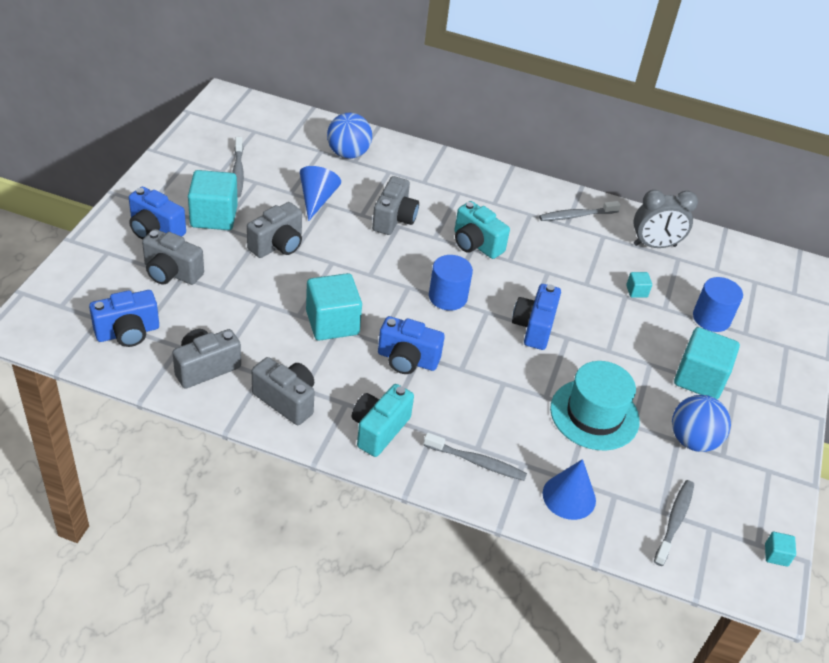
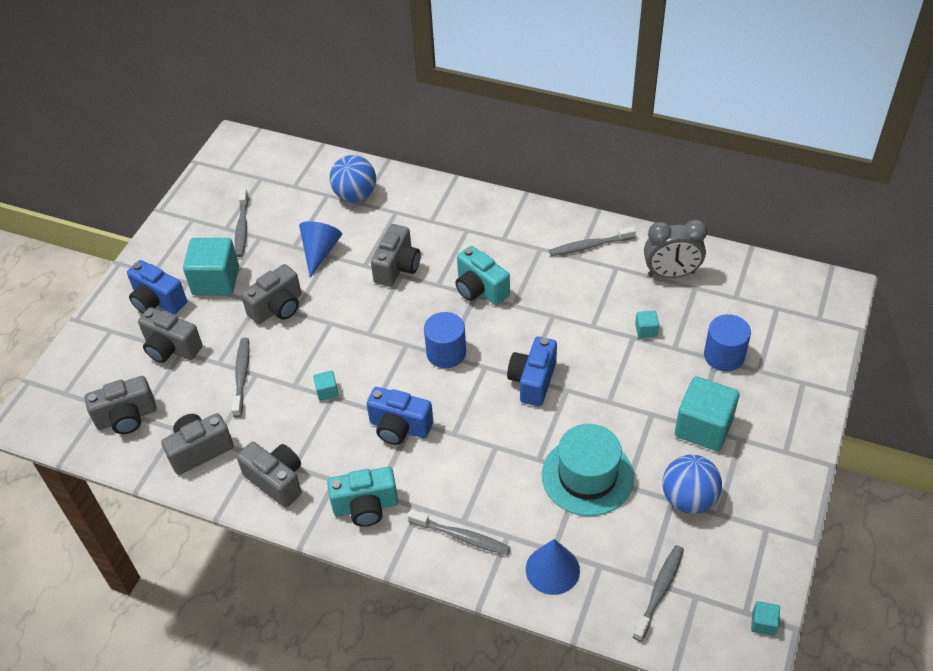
camera: 10 degrees right, 5 degrees up
(128, 333) = (127, 417): blue camera -> grey camera
(245, 303) = (242, 376): none -> grey toothbrush
(332, 323) = (327, 391): turquoise cube -> turquoise cube, size x0.44
(379, 429) = (366, 507): turquoise camera -> turquoise camera turned 135 degrees counterclockwise

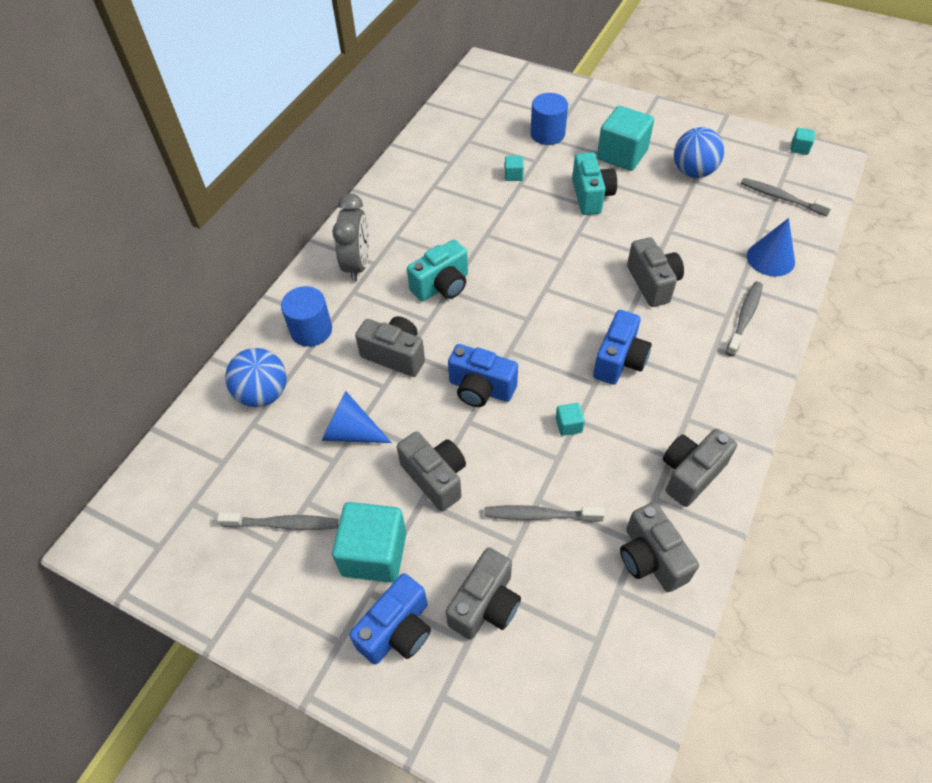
camera: 85 degrees left, 5 degrees up
(127, 417) = (599, 655): grey camera -> grey camera (653, 283)
(366, 507) = (718, 391): turquoise camera -> turquoise camera (591, 196)
(446, 353) = (524, 318): blue cylinder -> blue cylinder (311, 330)
(533, 381) = (566, 255): blue camera -> blue camera (480, 389)
(587, 476) = (673, 228): turquoise hat -> none
(590, 246) = (401, 200): grey toothbrush -> none
(671, 274) = (449, 152): grey clock -> grey clock (357, 265)

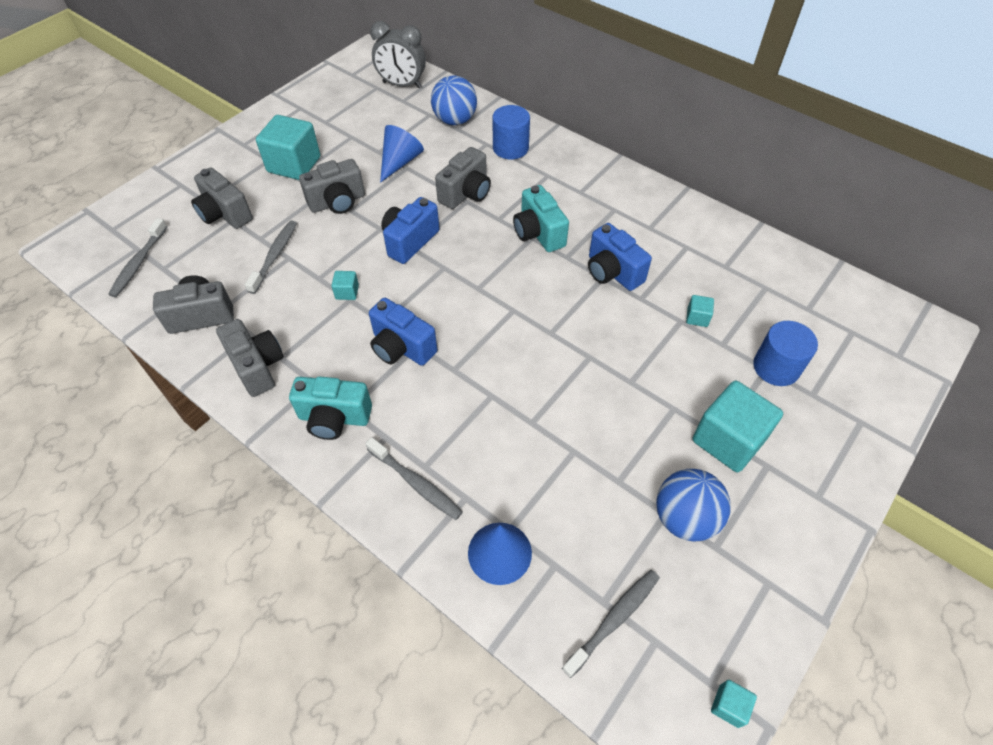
camera: 100 degrees right, 0 degrees up
(283, 524) = (339, 125): grey toothbrush -> grey toothbrush (138, 263)
(357, 265) = (580, 180): grey clock -> grey clock (402, 85)
(397, 630) = (234, 170): blue camera -> blue camera (612, 272)
(591, 196) = (650, 385): turquoise camera -> turquoise camera (334, 418)
(653, 283) = (494, 407): grey camera -> none

